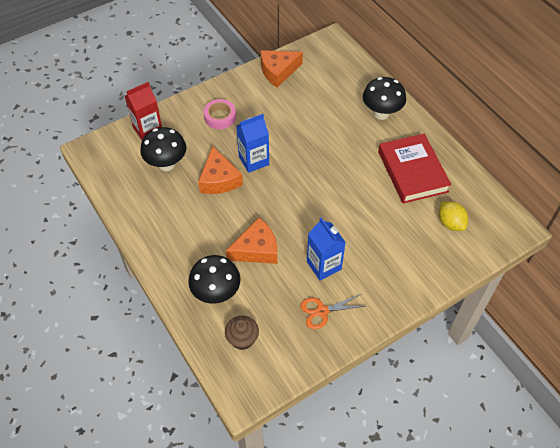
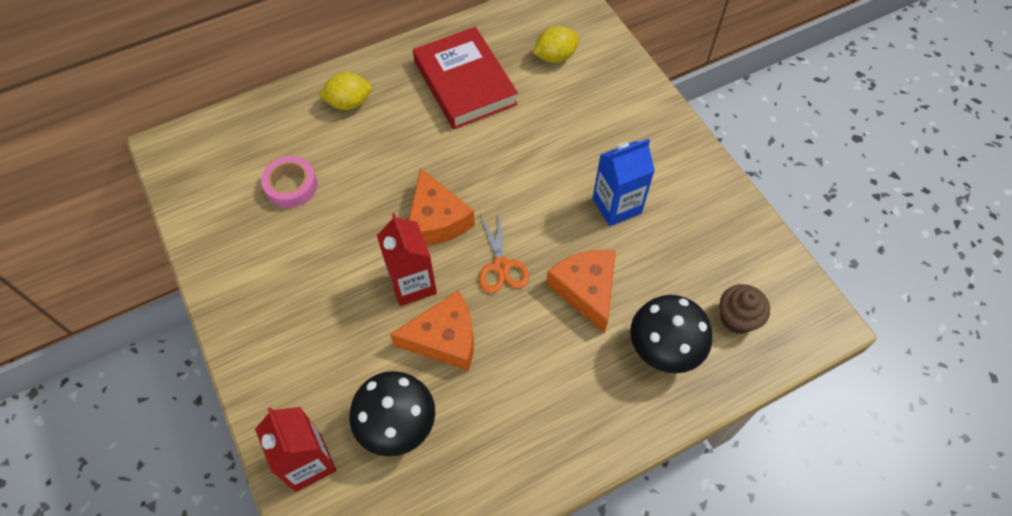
camera: 85 degrees left, 5 degrees up
(220, 117) = (304, 332): pink tape -> pink tape (291, 186)
(254, 160) = (412, 283): blue carton -> red carton
(278, 71) = (219, 233): orange cheese -> orange cheese (436, 220)
(322, 311) = (690, 215): orange scissors -> orange scissors (501, 266)
(381, 113) = (349, 103): black mushroom -> yellow lemon
(412, 171) = (465, 83): red book -> red book turned 75 degrees clockwise

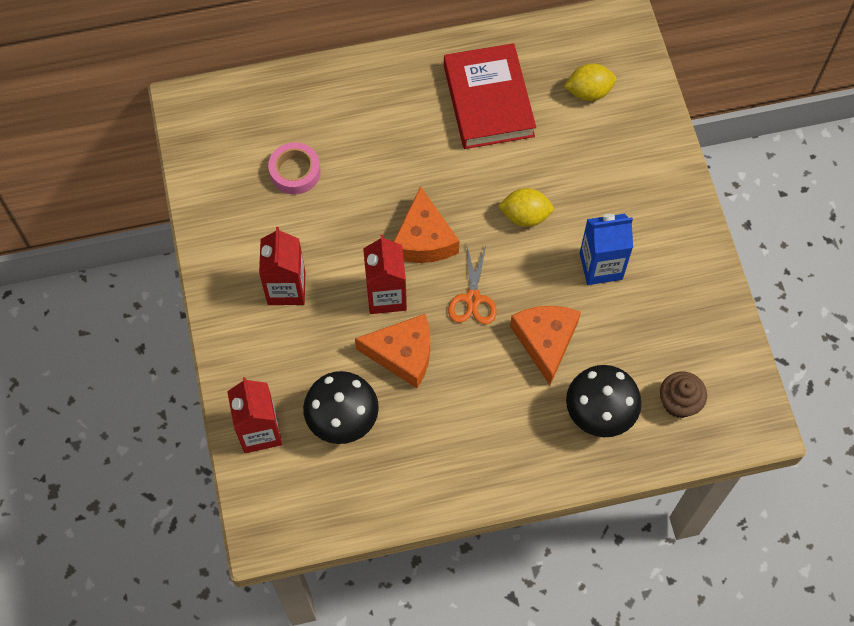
camera: 15 degrees right, 5 degrees up
(306, 301) = (286, 288): none -> red carton
(349, 103) = (368, 97): yellow lemon -> yellow lemon (525, 216)

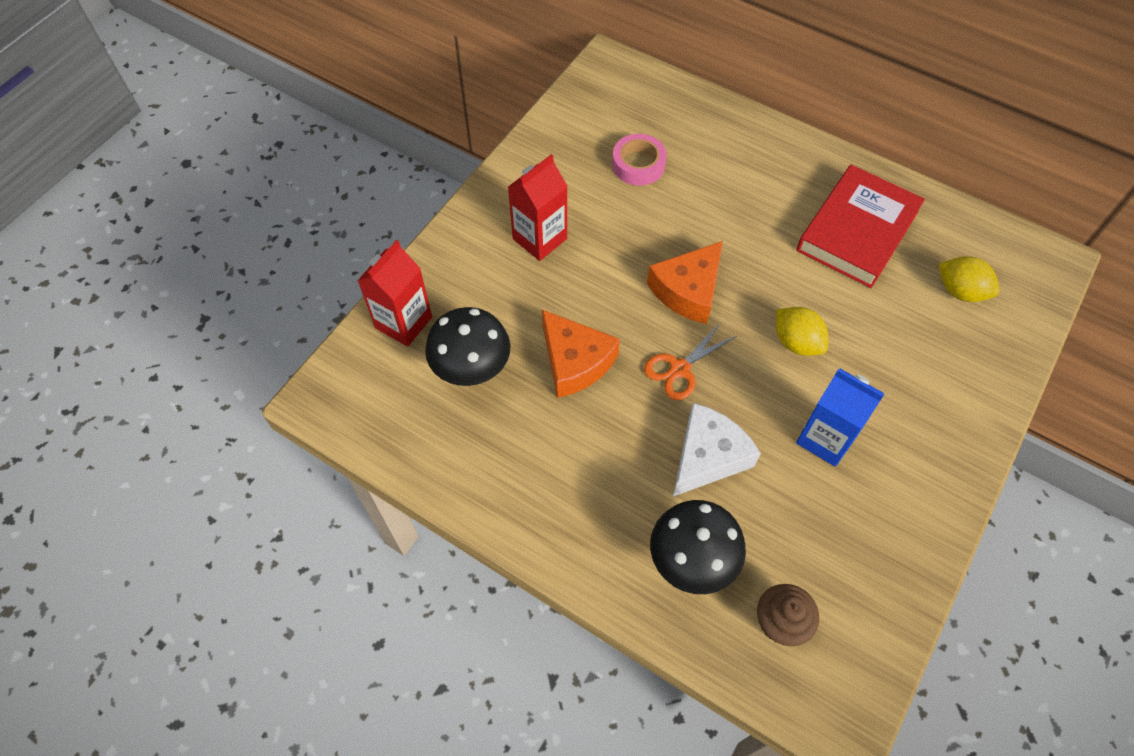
camera: 45 degrees right, 5 degrees down
(386, 295) = (610, 307): red carton -> none
(545, 341) = (707, 456): orange cheese -> white cheese

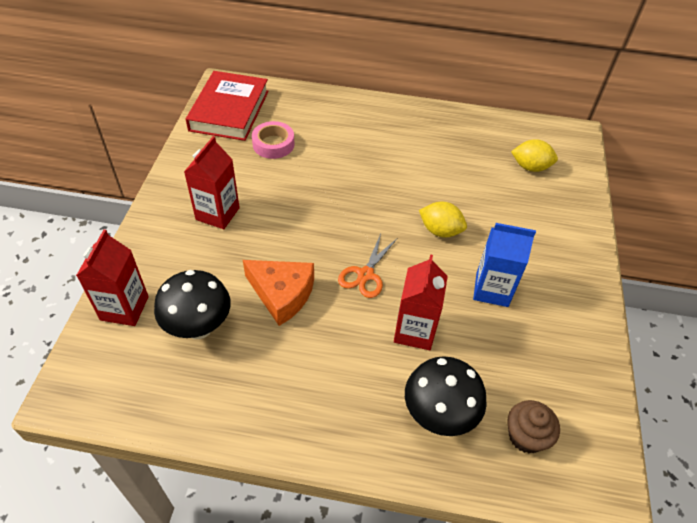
camera: 25 degrees left, 10 degrees down
(688, 290) = (347, 218): orange cheese -> none
(707, 456) = (414, 331): white cheese -> red carton
(857, 231) = (446, 148): red book -> red book (229, 110)

